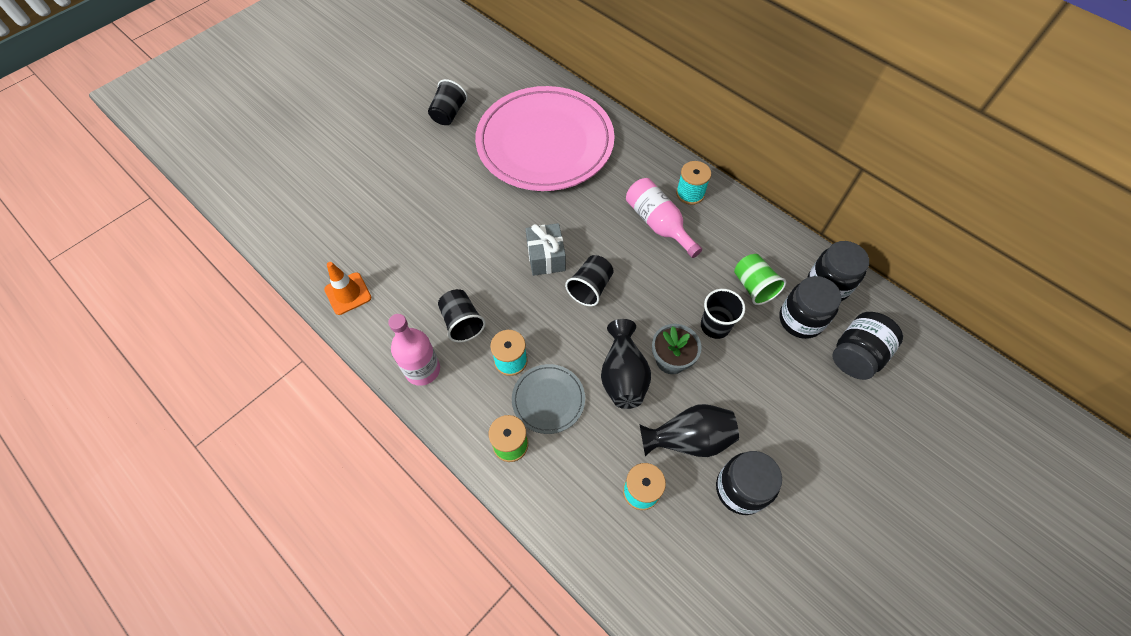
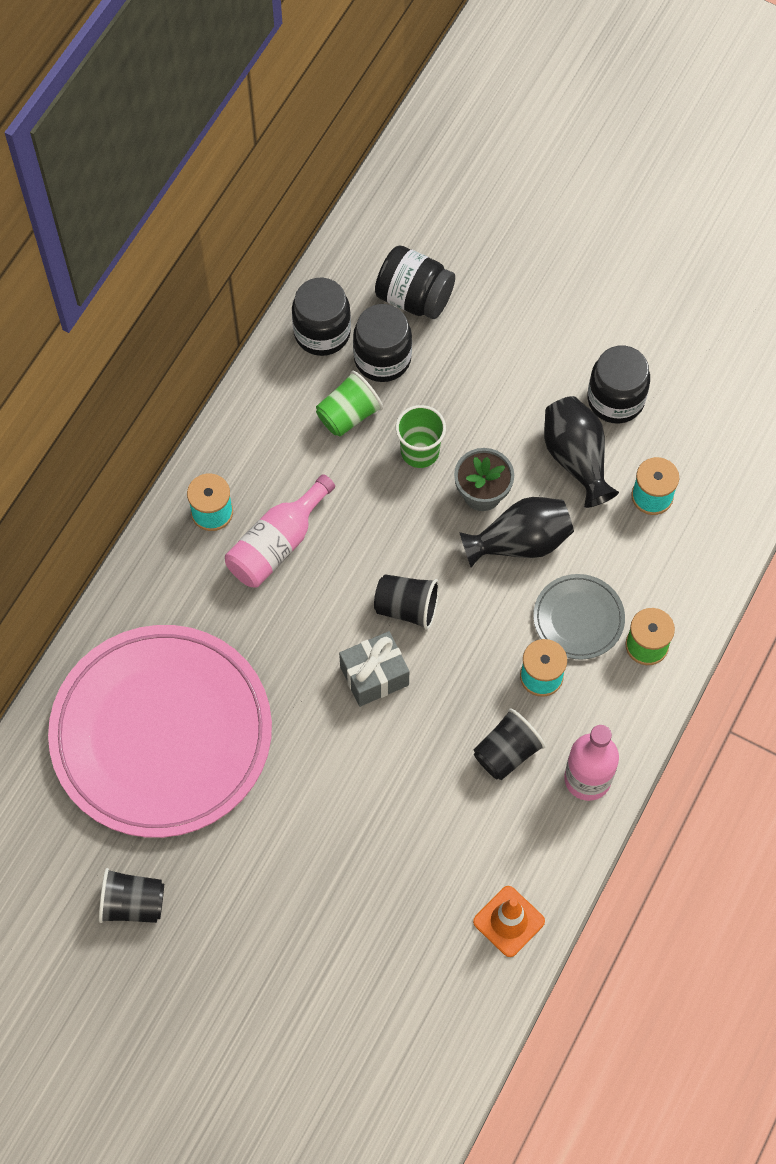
camera: 105 degrees left, 5 degrees up
(715, 326) = (420, 451): black cup -> green cup

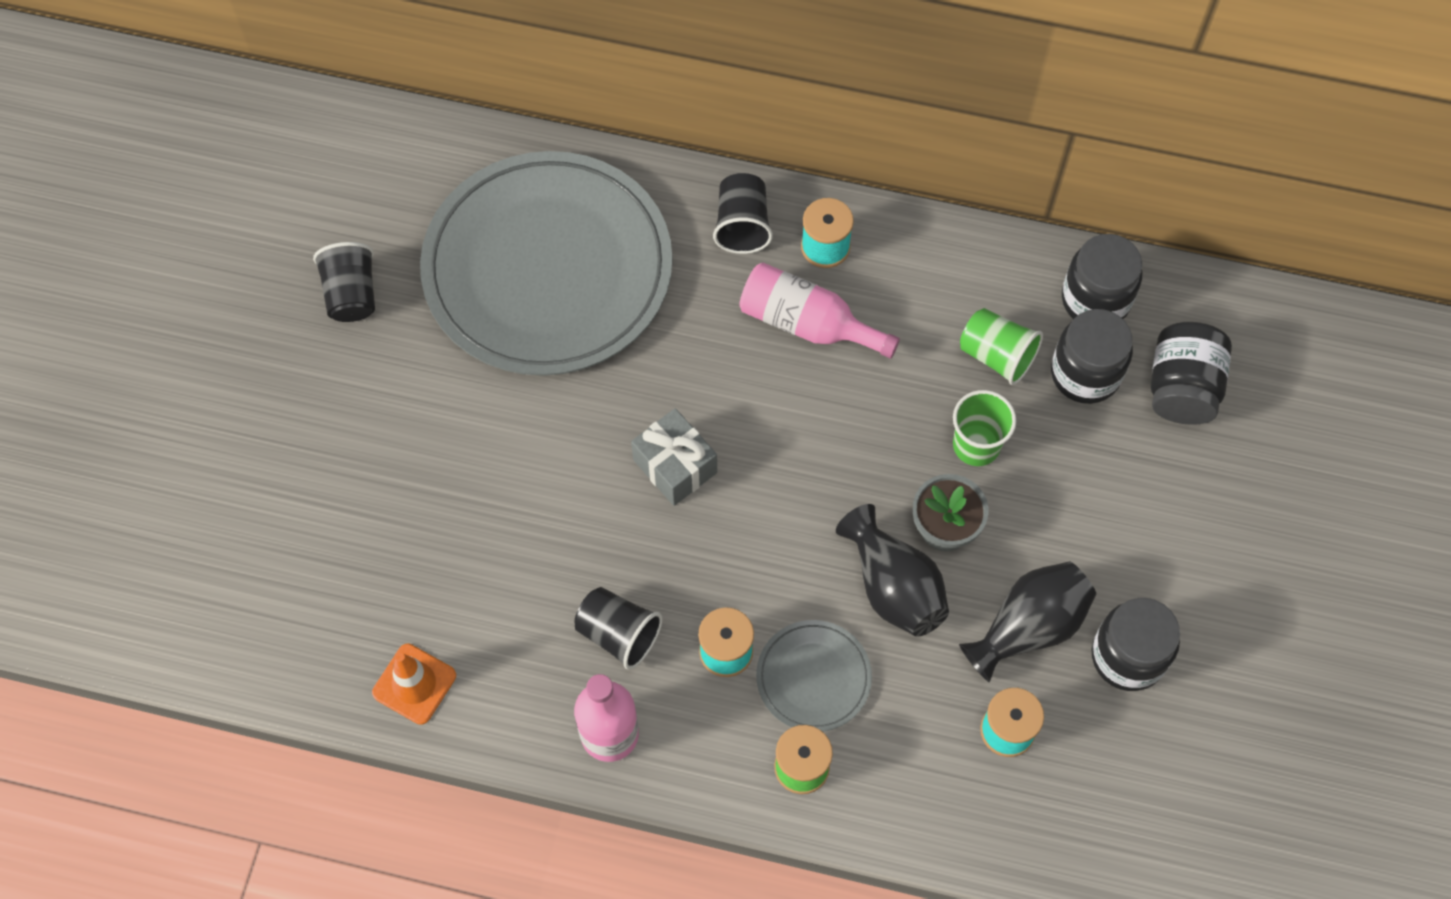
camera: 75 degrees right, 0 degrees up
(161, 734) = (548, 269): pink plate -> grey plate
(407, 608) = (770, 480): black cup -> black cup (742, 225)

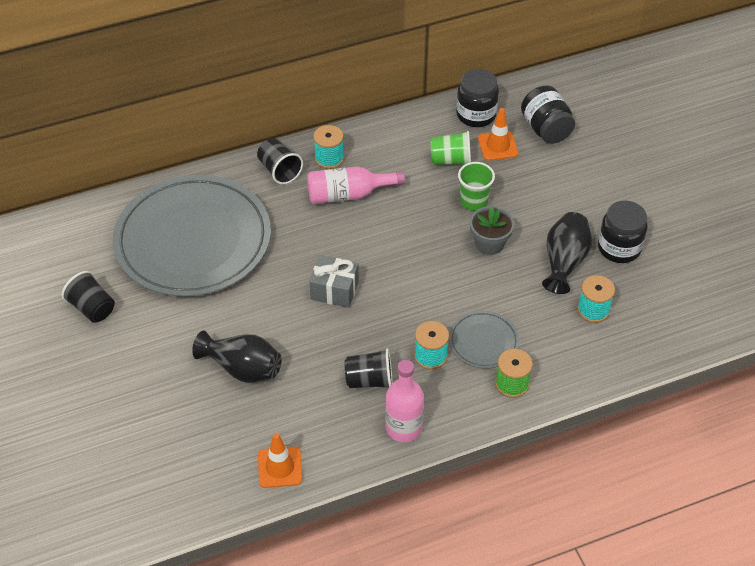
camera: 35 degrees left, 15 degrees down
(893, 586) = (487, 281): black vase -> black vase (242, 368)
(1085, 373) = (498, 146): black jar -> orange traffic cone

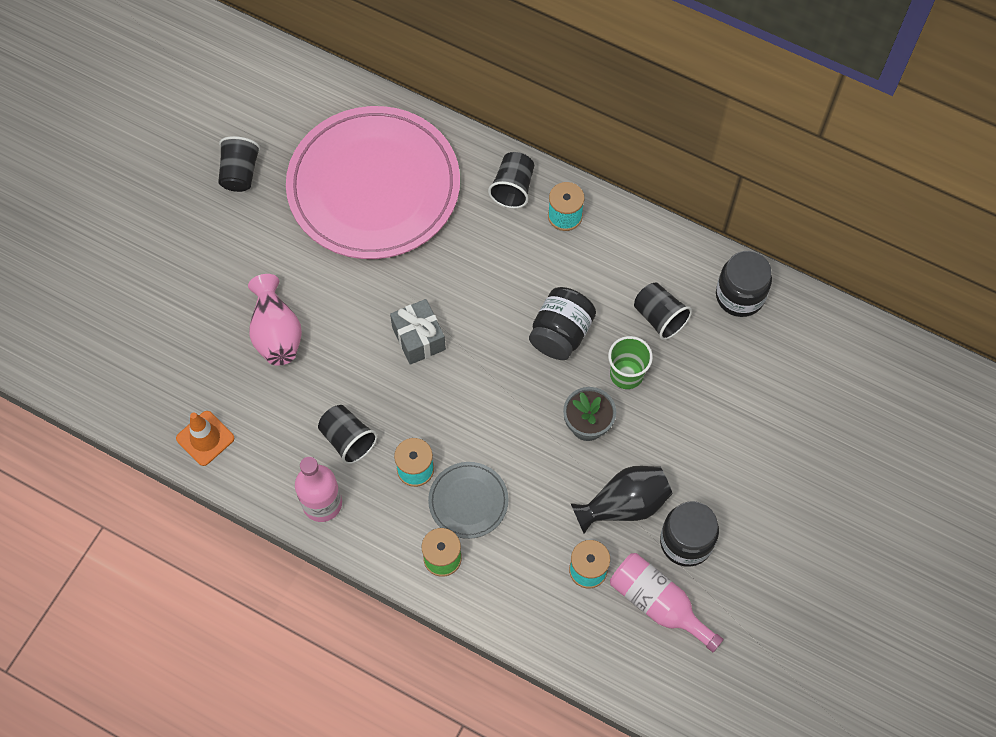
camera: 50 degrees right, 15 degrees up
(193, 240) = (374, 187): grey plate -> pink plate
(242, 368) = (276, 333): black vase -> pink vase
(348, 194) = (536, 265): pink bottle -> pink bottle (658, 604)
(451, 160) = (659, 317): green cup -> black cup
(498, 146) = (717, 344): orange traffic cone -> none
(546, 129) = (781, 370): black jar -> black jar (561, 334)

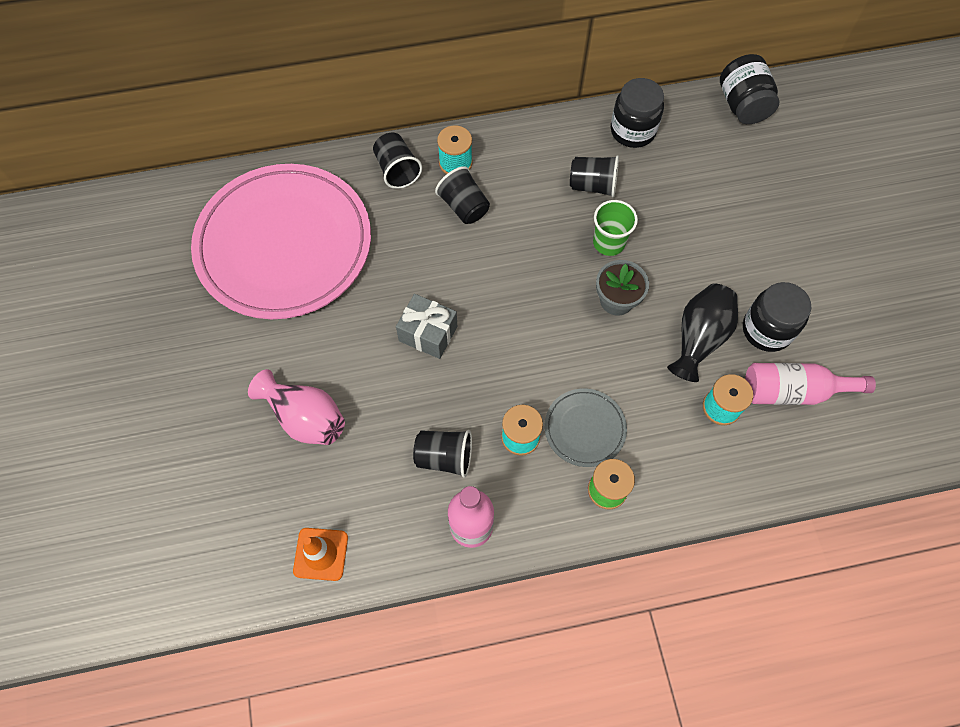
camera: 40 degrees left, 0 degrees up
(240, 173) = (157, 313): black cup -> black cup (464, 206)
(561, 334) = (533, 249): black jar -> black jar (742, 105)

